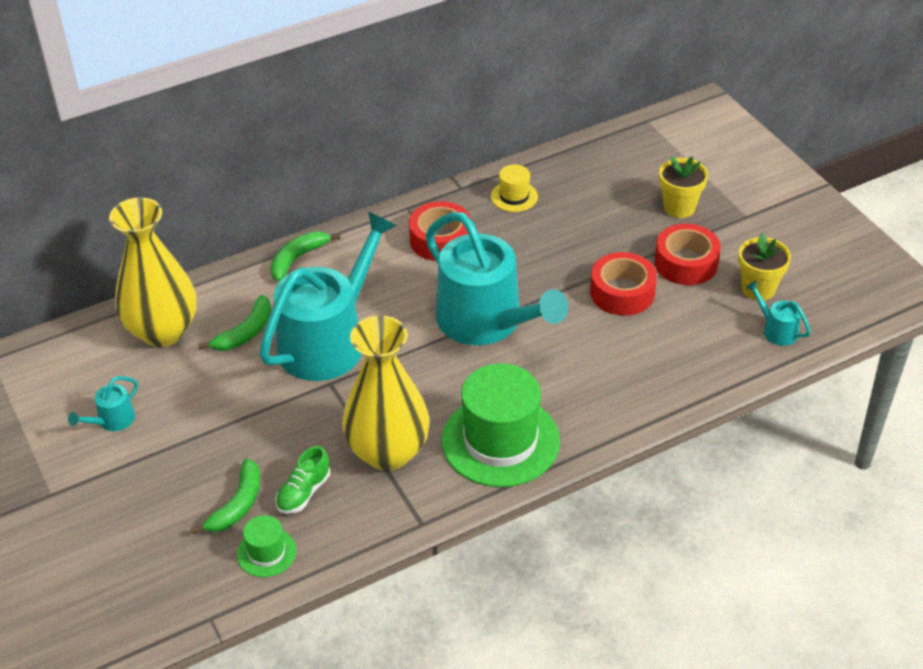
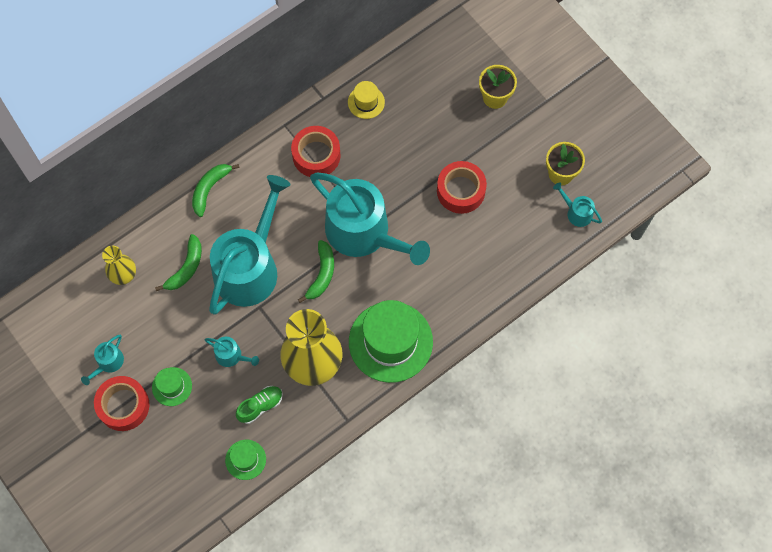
camera: 10 degrees left, 25 degrees up
(163, 331) = (123, 275): yellow vase -> yellow vase, size x0.51
(189, 456) = (172, 386): none -> green hat
(237, 505) = (216, 423): green banana -> green banana (322, 274)
(279, 431) = (231, 356): none -> turquoise watering can
(303, 492) = (260, 406): green shoe -> green shoe turned 150 degrees counterclockwise
(686, 263) = (505, 155): red tape -> red tape (123, 406)

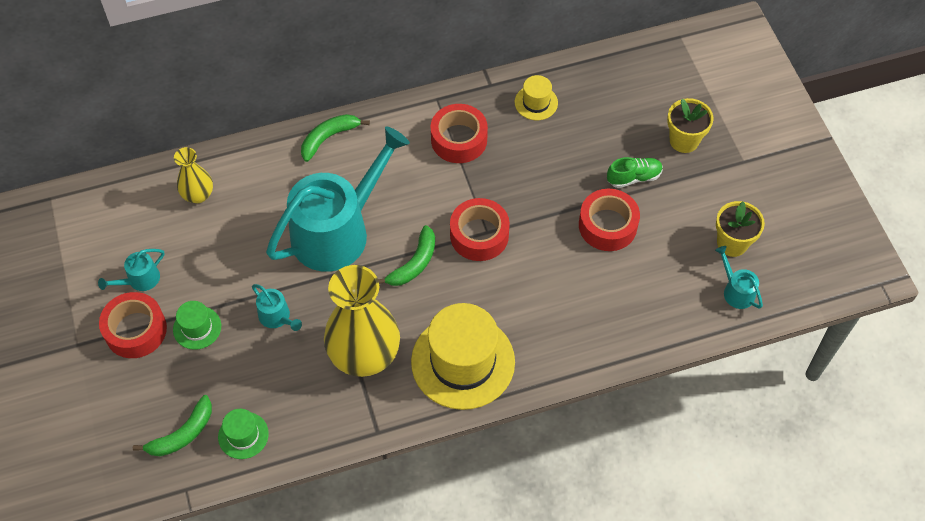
camera: 20 degrees right, 10 degrees down
(186, 268) = (268, 209): green banana -> green banana (182, 434)
(260, 406) = (285, 382): green shoe -> green shoe (634, 177)
(364, 233) = (479, 235): turquoise watering can -> red tape
(390, 342) = (463, 361): green hat -> yellow hat

